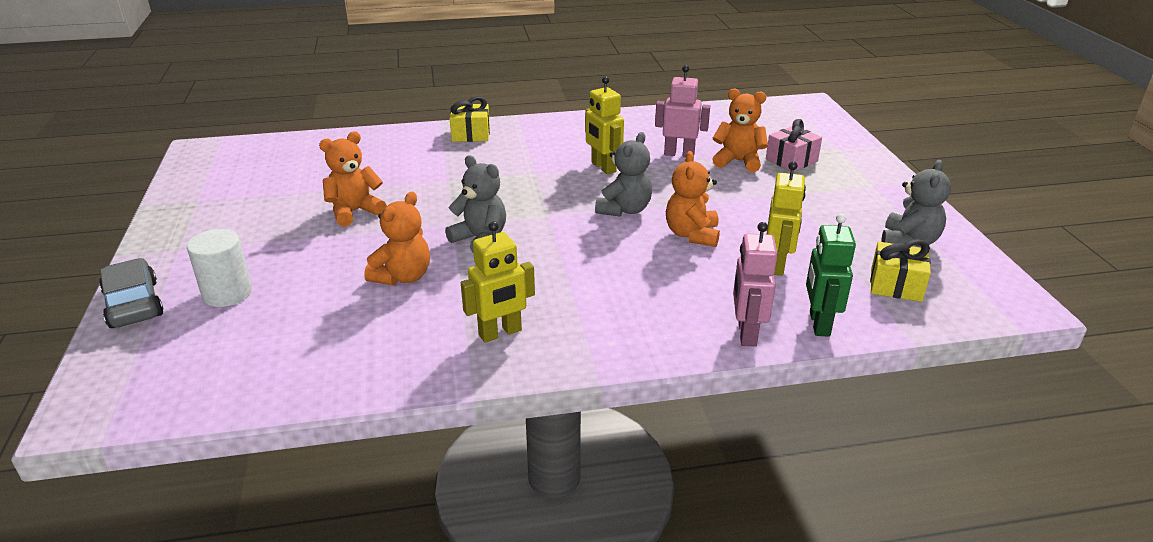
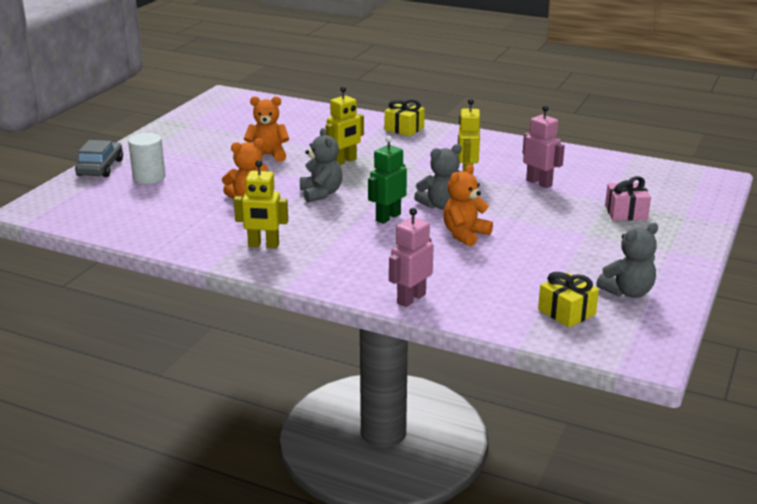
camera: 35 degrees right, 5 degrees down
(738, 161) = (579, 201): orange teddy bear -> none
(777, 265) = (497, 271): yellow robot -> yellow robot (344, 161)
(819, 324) = (469, 311): green robot -> green robot (388, 217)

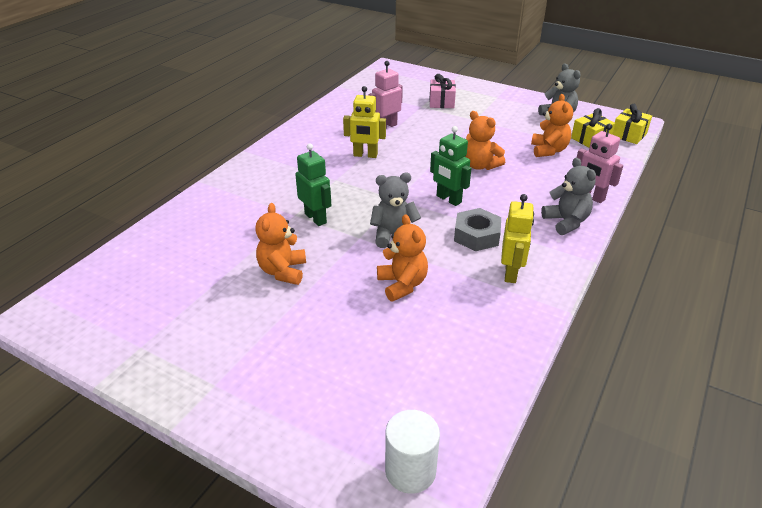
camera: 85 degrees left, 10 degrees up
(100, 168) = (277, 439): grey car -> none
(149, 177) = (325, 377): white cylinder -> white cylinder (410, 471)
(323, 230) = (476, 235): none -> grey nut
(344, 161) = (316, 218): yellow robot -> green robot
(404, 129) = (242, 179): yellow gift -> yellow gift (629, 135)
(441, 205) = (426, 172): grey teddy bear -> grey teddy bear (566, 222)
(520, 279) = (548, 150): none -> orange teddy bear

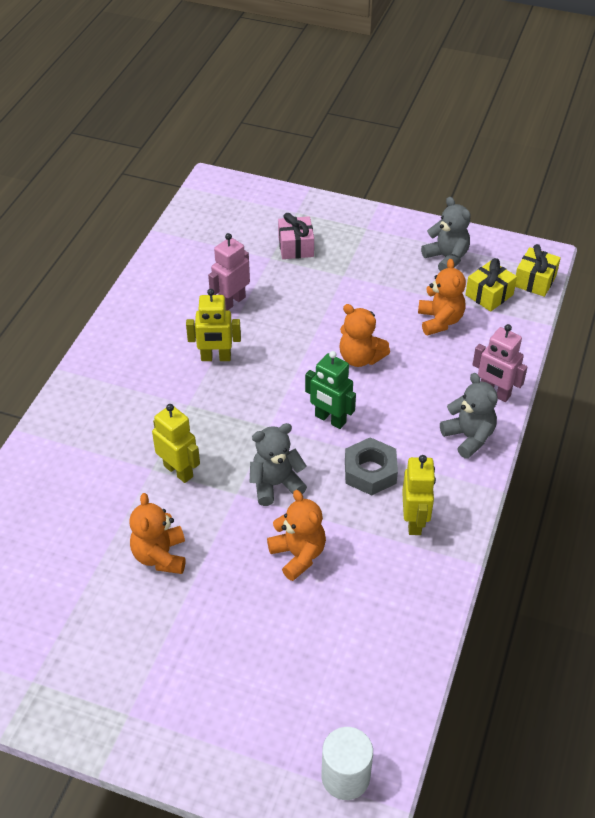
camera: 10 degrees left, 10 degrees up
(316, 218) = (178, 471): green robot -> yellow robot

